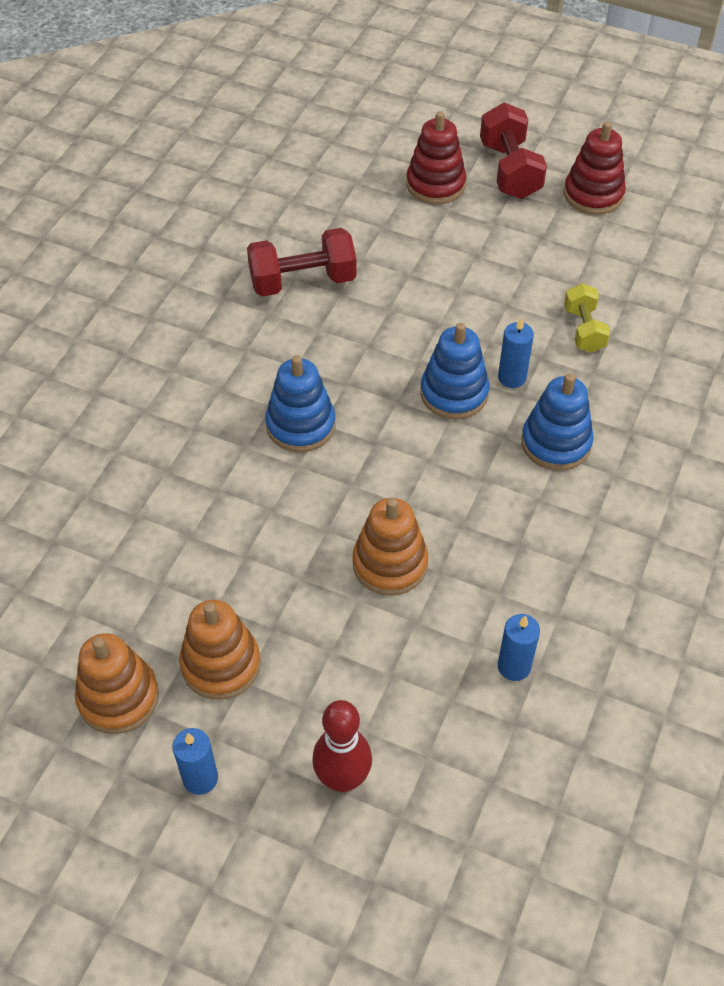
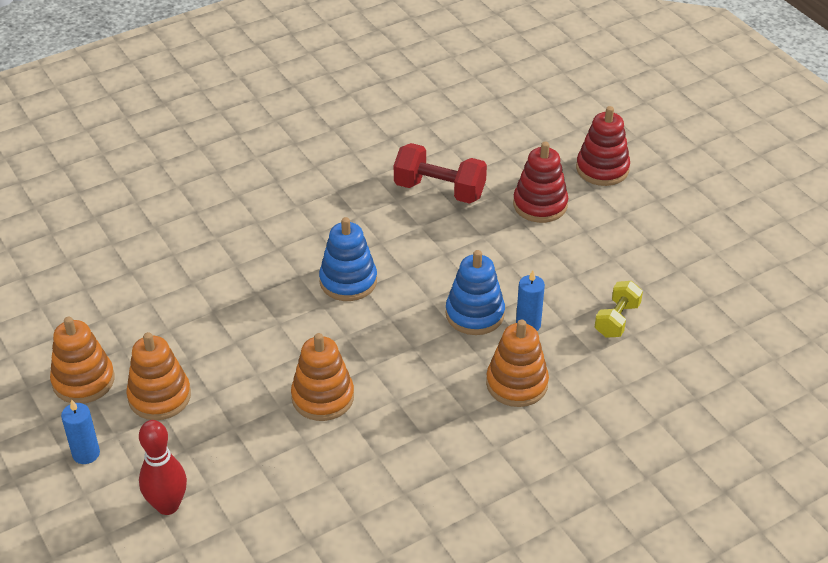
camera: 35 degrees right, 10 degrees down
(510, 170) = (671, 184): red dumbbell -> none
(514, 666) = (342, 506): blue candle -> none
(556, 443) = (517, 384): blue stacking toy -> orange stacking toy
(593, 195) = (723, 230): red stacking toy -> red stacking toy (540, 205)

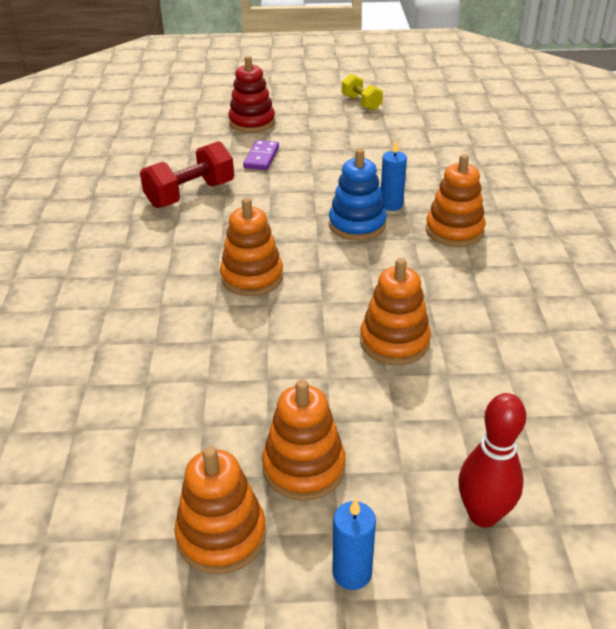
camera: 60 degrees left, 5 degrees down
(348, 281) = (252, 277): blue stacking toy -> orange stacking toy
(540, 205) = (261, 157): red stacking toy -> purple domino
(617, 320) = (418, 167): yellow dumbbell -> yellow dumbbell (361, 103)

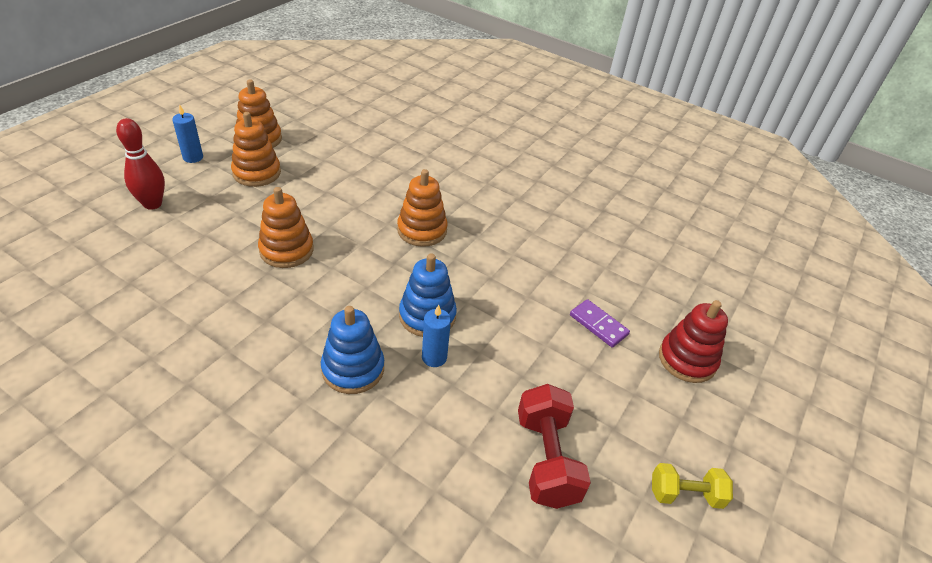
camera: 120 degrees right, 5 degrees up
(190, 194) = (564, 254): red dumbbell -> red dumbbell (546, 459)
(454, 231) = (353, 369): orange stacking toy -> blue stacking toy

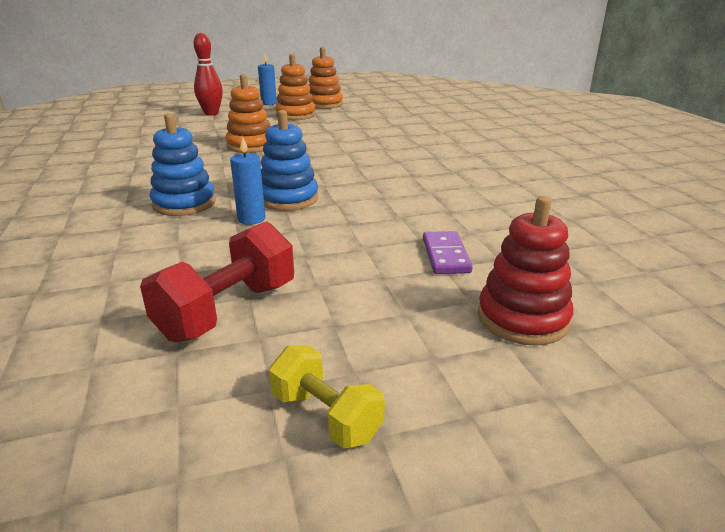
camera: 45 degrees right, 15 degrees down
(422, 230) = (367, 161): orange stacking toy -> none

